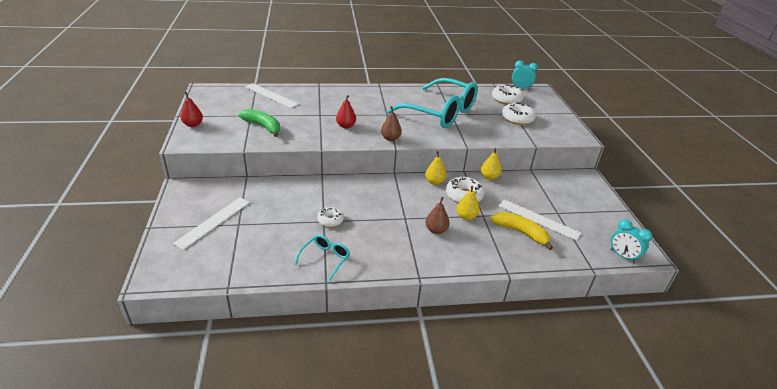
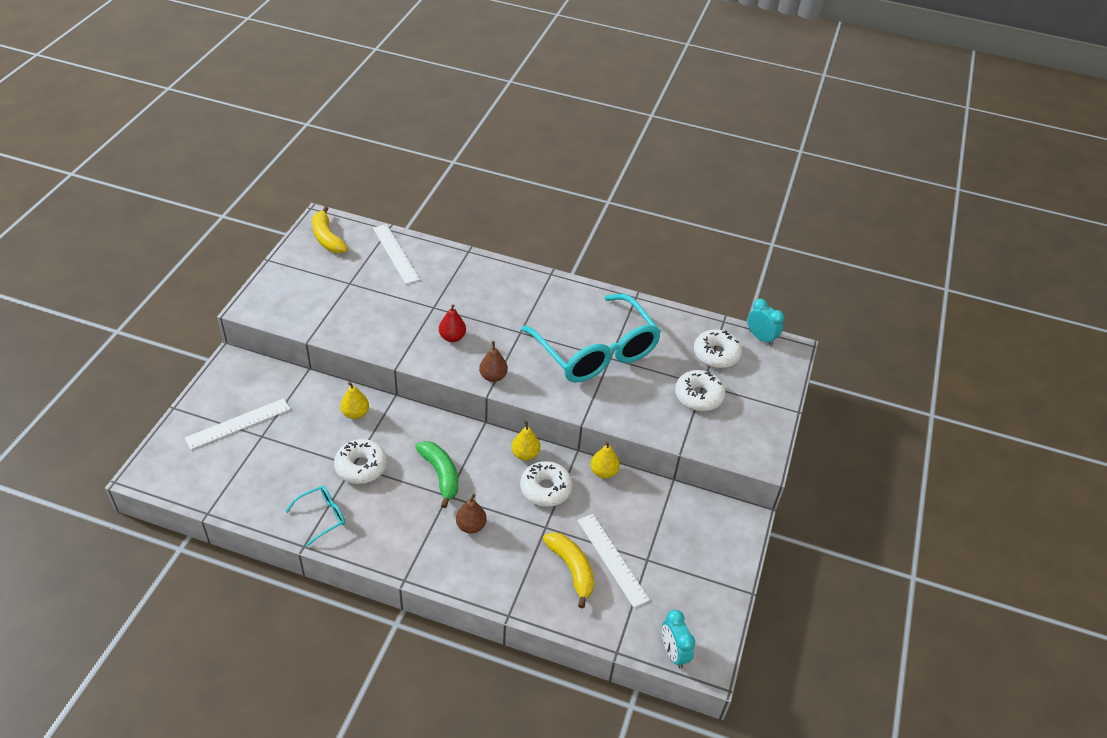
camera: 25 degrees right, 10 degrees up
(193, 124) = (276, 280): red pear -> none
(215, 97) = (327, 238): none -> yellow banana
(263, 126) = (352, 307): green banana -> green banana (441, 475)
(330, 220) = (361, 467): white donut -> white donut, size x1.58
(466, 216) = (523, 521): yellow pear -> yellow pear (355, 413)

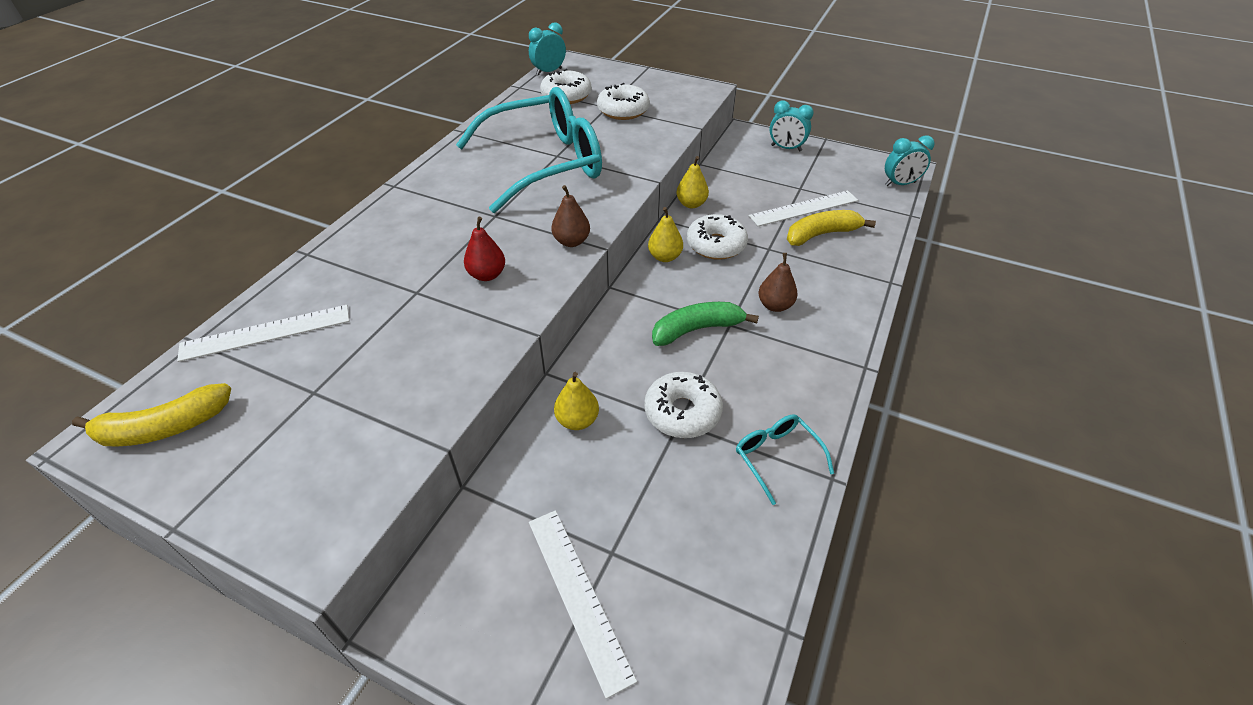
camera: 80 degrees left, 0 degrees up
(721, 553) = (786, 148): none -> turquoise clock

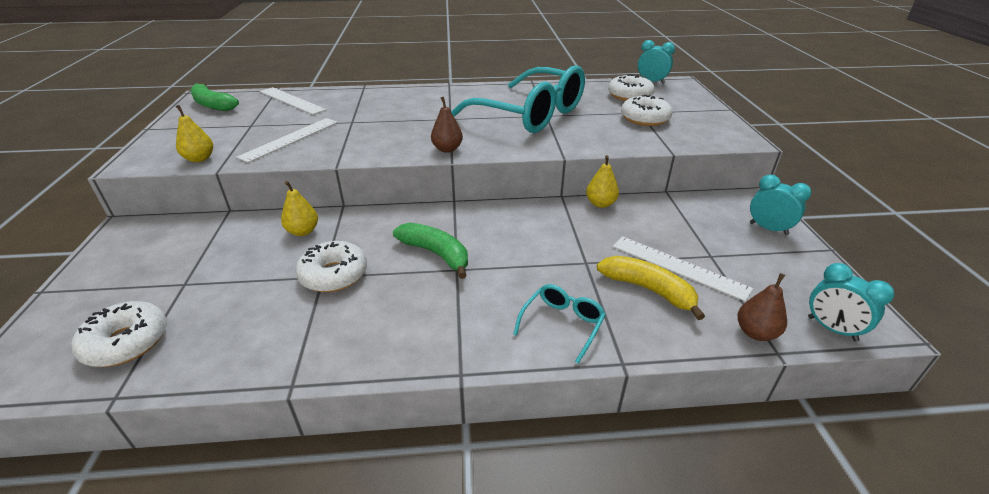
camera: 60 degrees right, 10 degrees down
(164, 428) = (213, 105): yellow banana -> green banana
(487, 275) = (385, 135): red pear -> none
(578, 595) = (145, 281): white ruler -> white ruler (290, 139)
(665, 257) = (514, 212): yellow pear -> yellow pear (199, 159)
(716, 245) = (557, 232): white donut -> white donut (126, 342)
(775, 305) = (504, 288): brown pear -> brown pear (755, 333)
(777, 457) = (304, 342): turquoise glasses -> turquoise glasses (562, 324)
(786, 148) = (768, 229): turquoise clock -> turquoise clock turned 135 degrees clockwise

